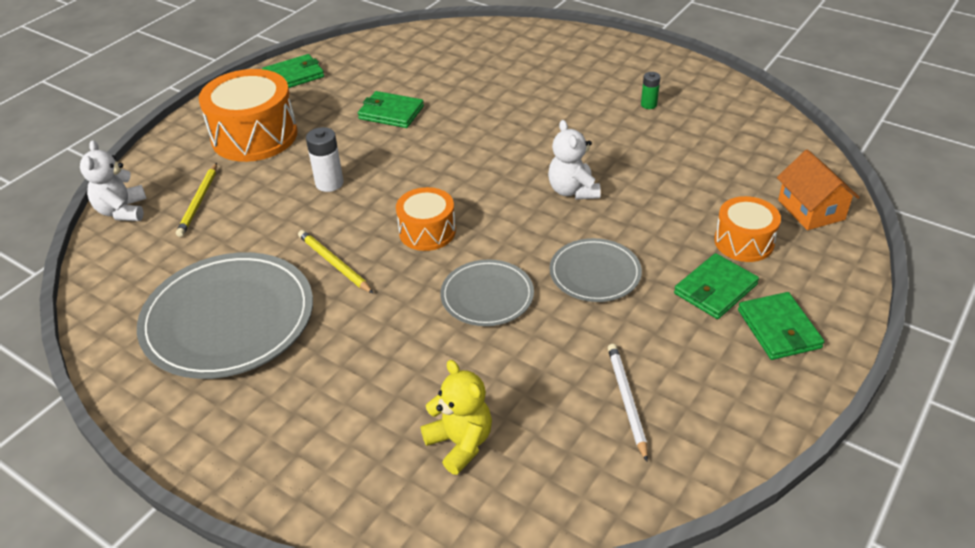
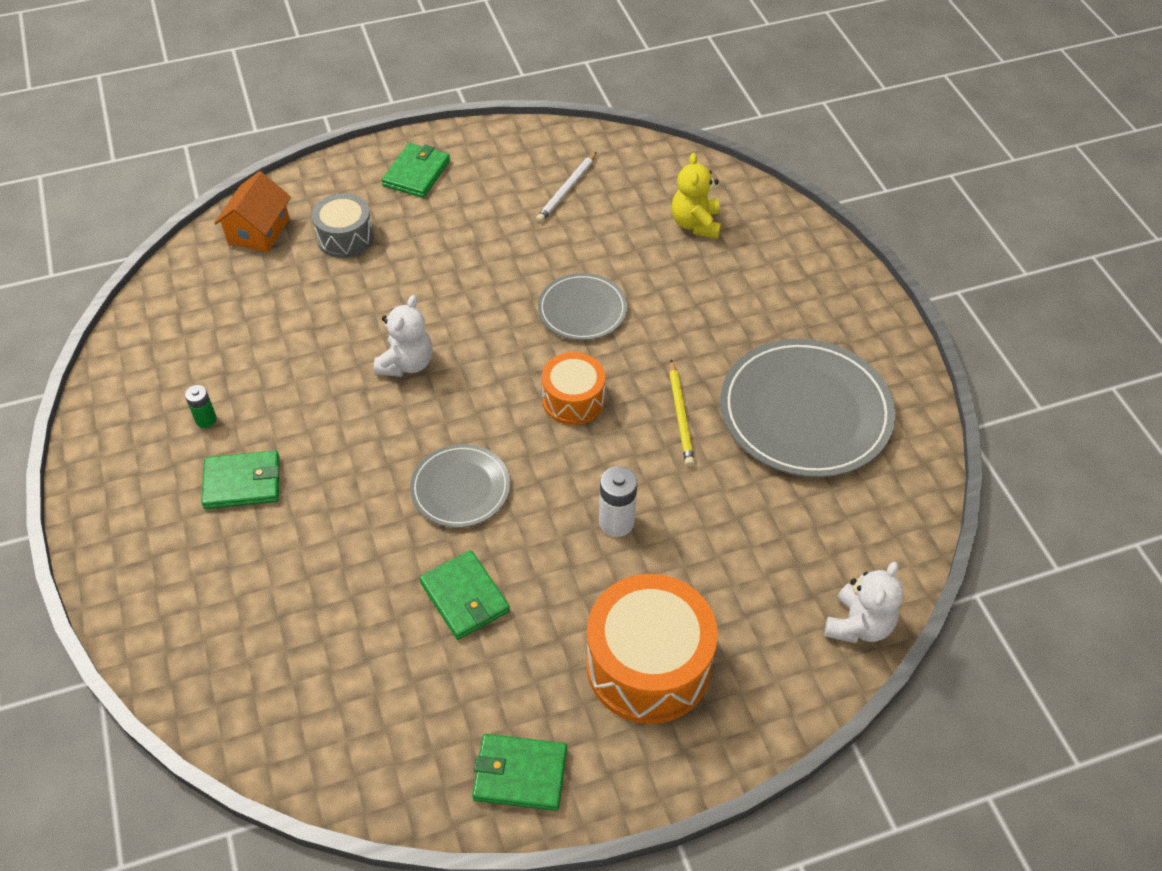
camera: 145 degrees left, 10 degrees up
(199, 202) = (768, 584): yellow pencil -> none
(595, 273) = (483, 279): grey plate -> grey plate (460, 488)
(715, 289) = (417, 219): green wallet -> green wallet (242, 482)
(744, 242) = (345, 238): orange drum -> grey drum

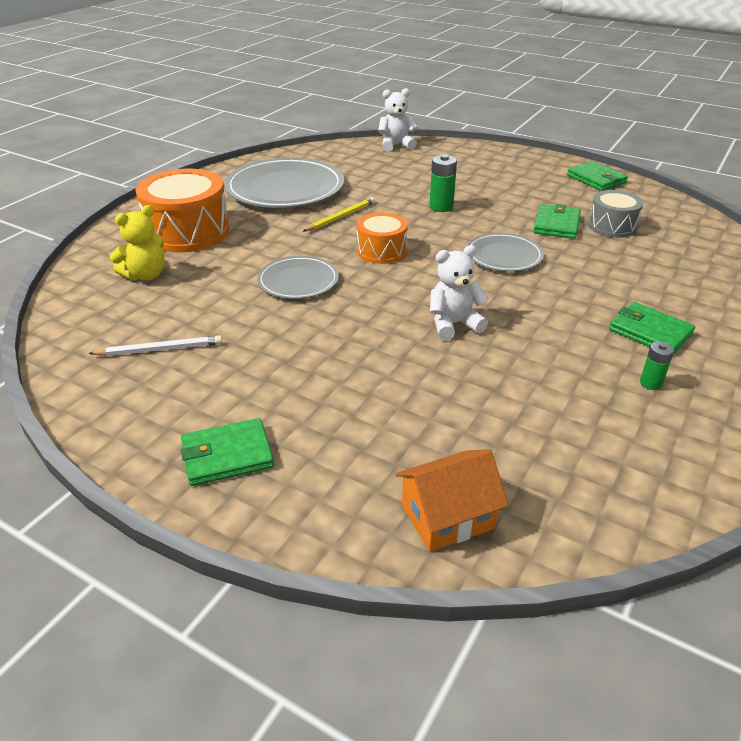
camera: 130 degrees left, 15 degrees down
(345, 238) = (375, 443): grey drum -> grey drum (612, 226)
(616, 522) = (441, 207): white battery -> green battery
(648, 665) = (498, 174): orange drum -> orange drum (188, 232)

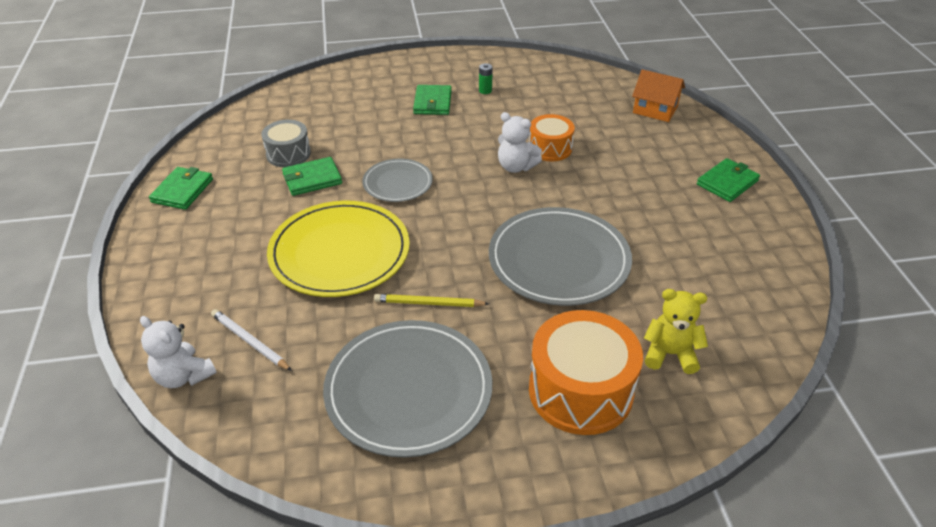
camera: 130 degrees left, 5 degrees up
(160, 349) = (714, 268): white pencil -> white pencil (249, 342)
(227, 455) = (727, 182): green wallet -> green wallet turned 75 degrees counterclockwise
(298, 281) = (559, 260): grey plate -> grey plate, size x1.82
(381, 251) = (461, 244): orange drum -> orange drum (550, 148)
(441, 207) = (339, 252): green battery -> yellow plate

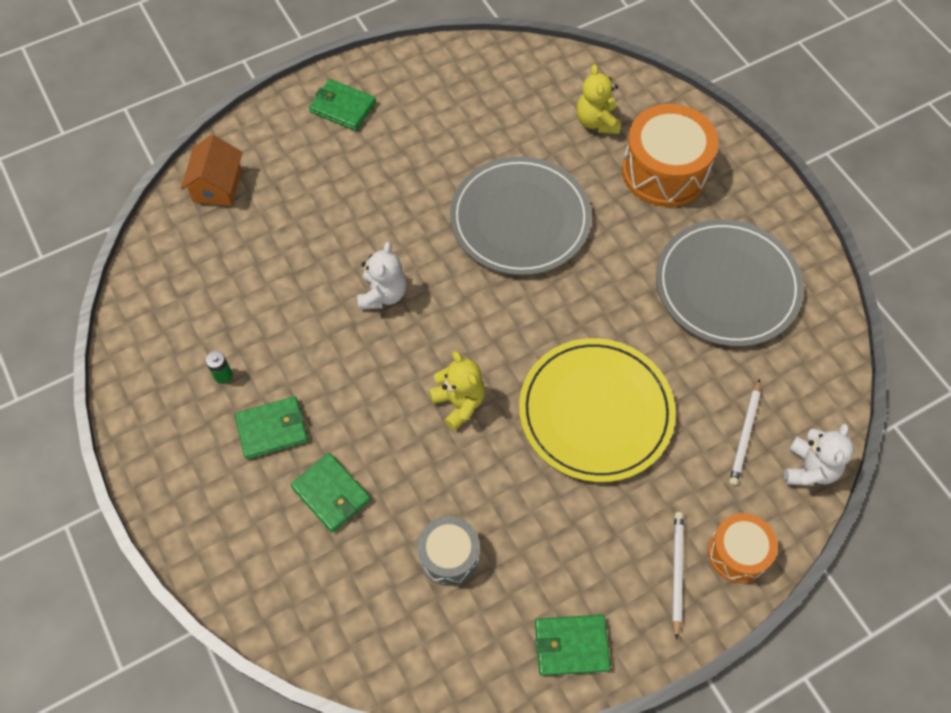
camera: 110 degrees left, 20 degrees up
(180, 257) = (676, 572): none -> white pencil
(312, 179) = (488, 500): green wallet -> green wallet (331, 494)
(397, 183) = (459, 403): grey plate -> yellow teddy bear
(429, 303) = (626, 305): yellow pencil -> none
(550, 148) = (334, 270): orange drum -> orange drum (737, 553)

